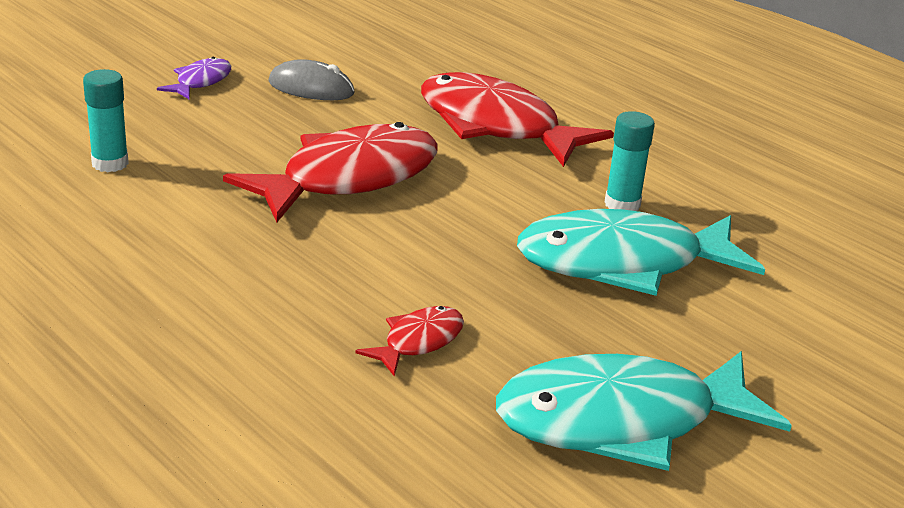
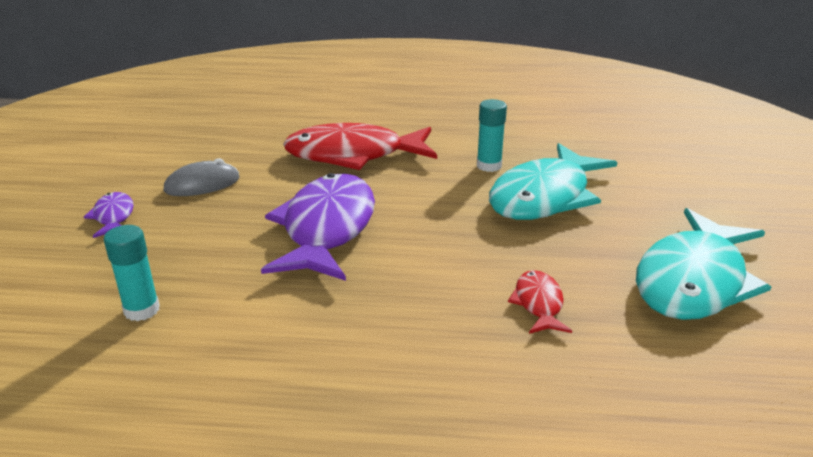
camera: 40 degrees left, 0 degrees up
(349, 178) = (327, 229): red fish -> purple fish

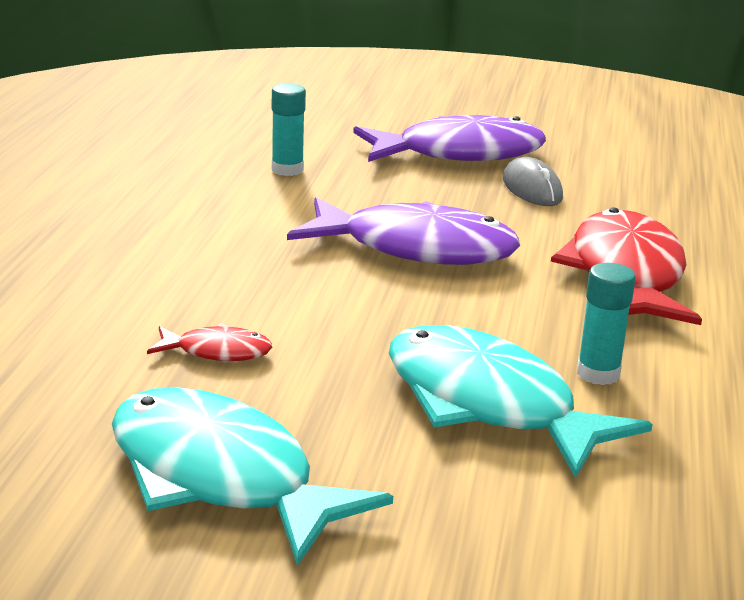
camera: 95 degrees right, 5 degrees down
(114, 217) = (459, 153): purple fish -> purple fish, size x2.19

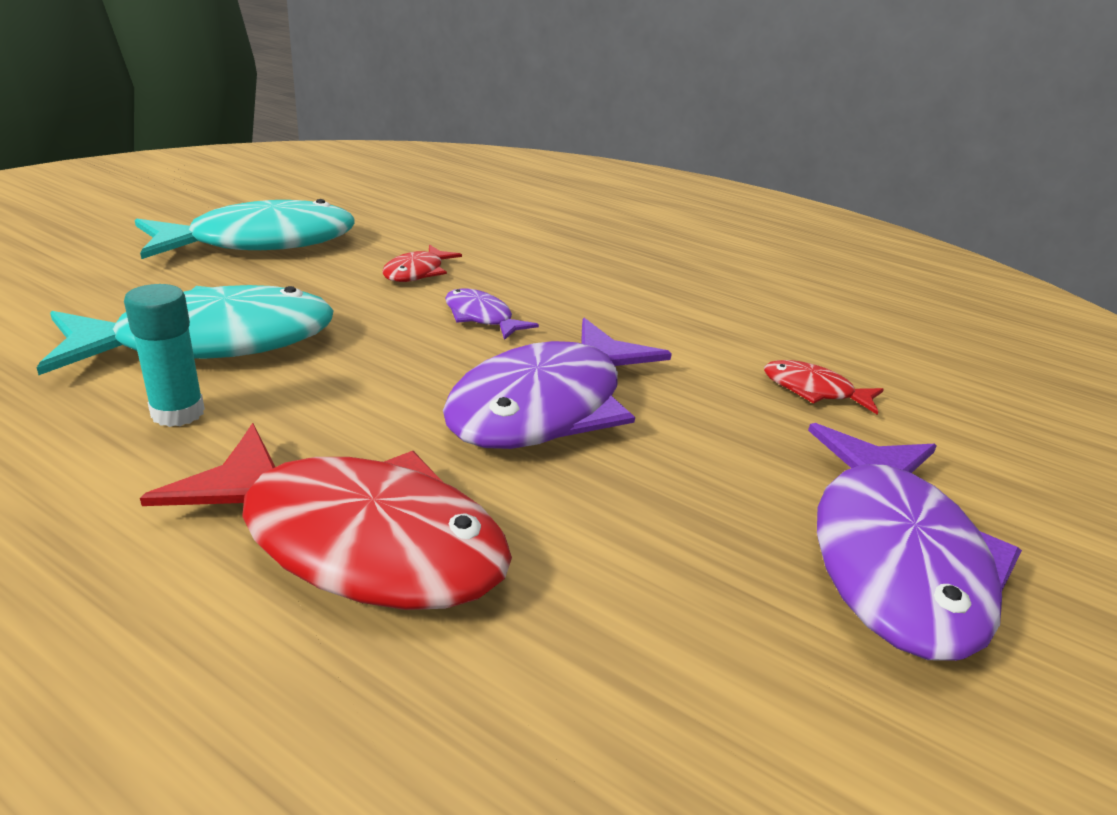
camera: 110 degrees right, 5 degrees up
(287, 170) = (813, 391): turquoise glue stick -> red fish
(295, 297) = (481, 317): none -> purple fish
(532, 189) = (717, 581): grey mouse -> none

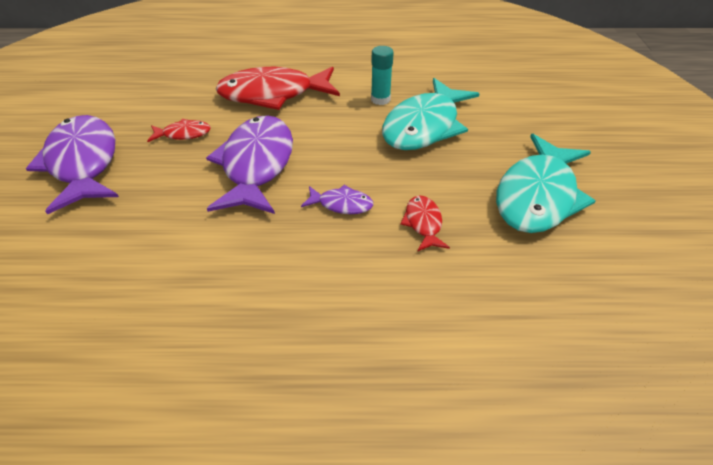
camera: 150 degrees right, 15 degrees up
(813, 391) = (115, 249): red fish -> red fish (184, 134)

